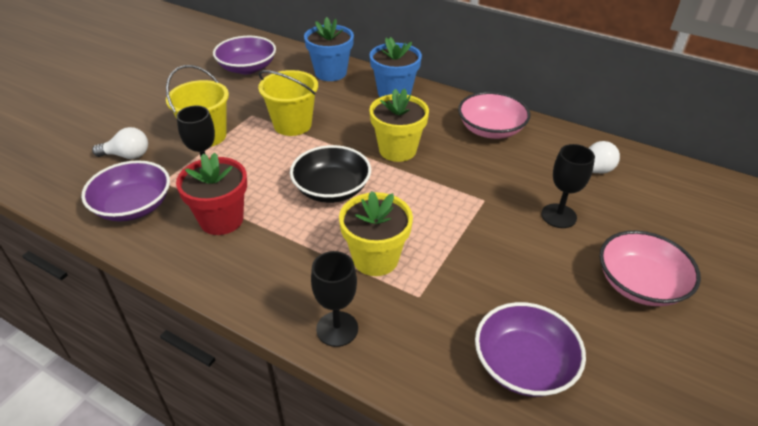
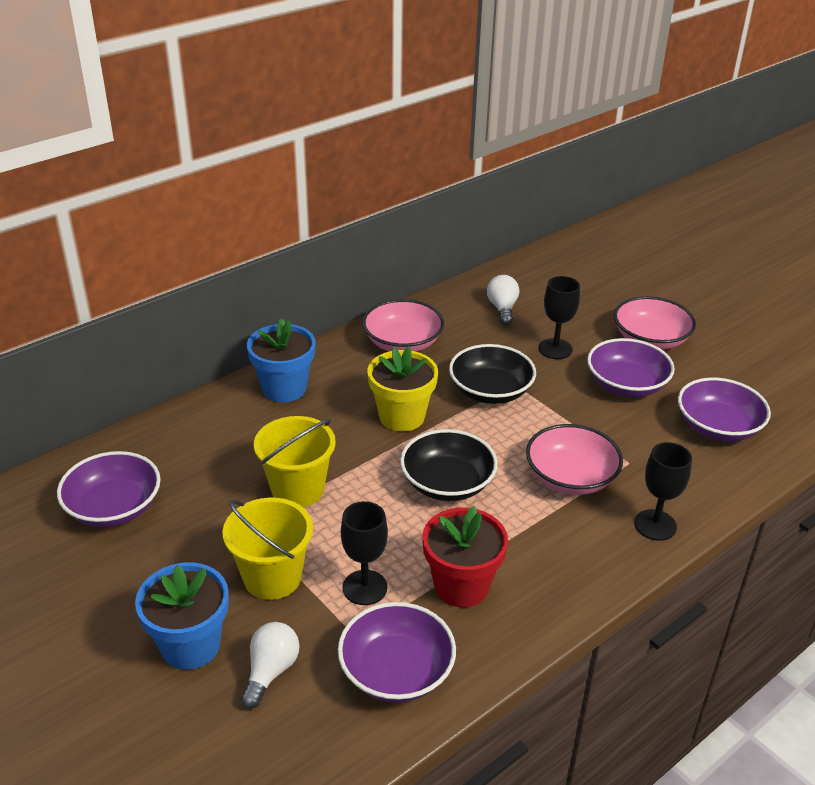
camera: 70 degrees left, 5 degrees down
(330, 73) = (194, 429): blue flower pot -> blue flower pot (190, 645)
(375, 258) = (571, 477): yellow flower pot -> pink bowl
(463, 188) = (490, 391): none -> black bowl
(541, 276) = (626, 385): none -> purple bowl

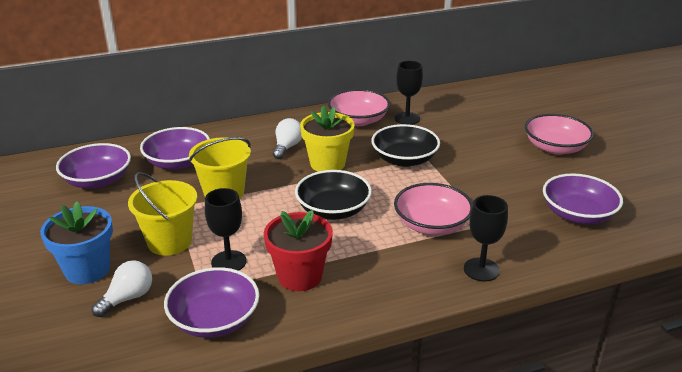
camera: 20 degrees right, 5 degrees down
(284, 388) = (256, 133): blue flower pot -> none
(502, 309) = (447, 111): white light bulb -> white light bulb (287, 147)
(555, 349) = (472, 141): black goblet -> black goblet (407, 118)
(626, 385) = (516, 173): purple bowl -> purple bowl (178, 162)

